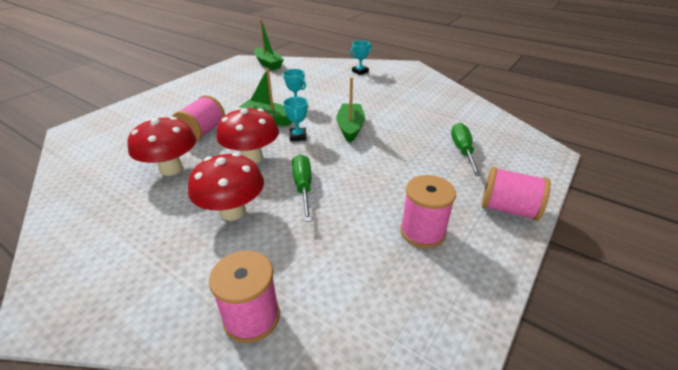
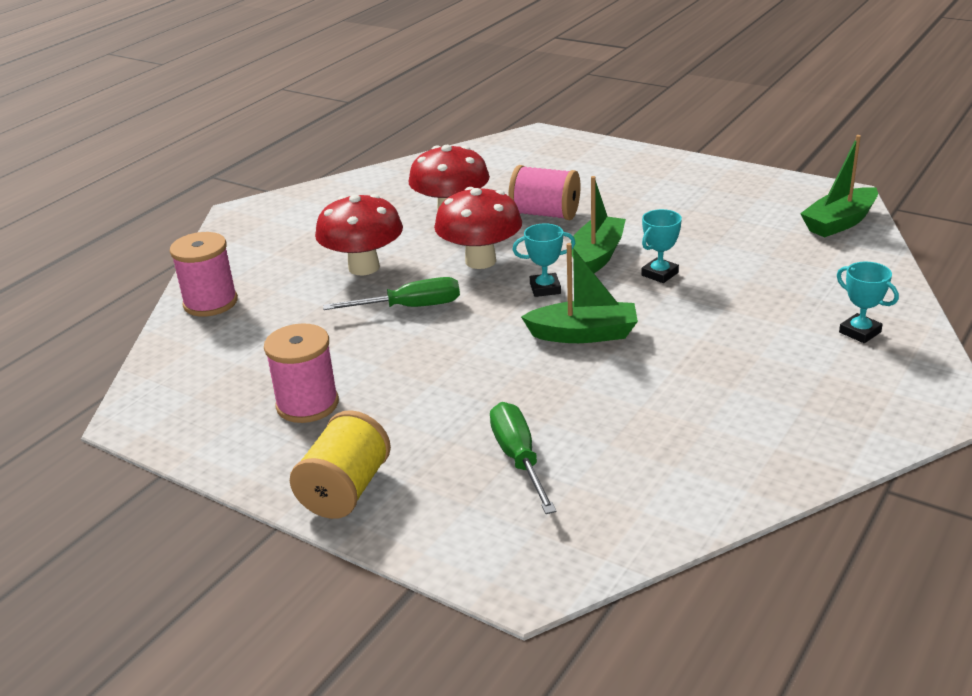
camera: 90 degrees right, 5 degrees down
(462, 151) = (518, 458): green screwdriver -> green screwdriver turned 105 degrees counterclockwise
(508, 209) = (345, 490): pink spool -> yellow spool

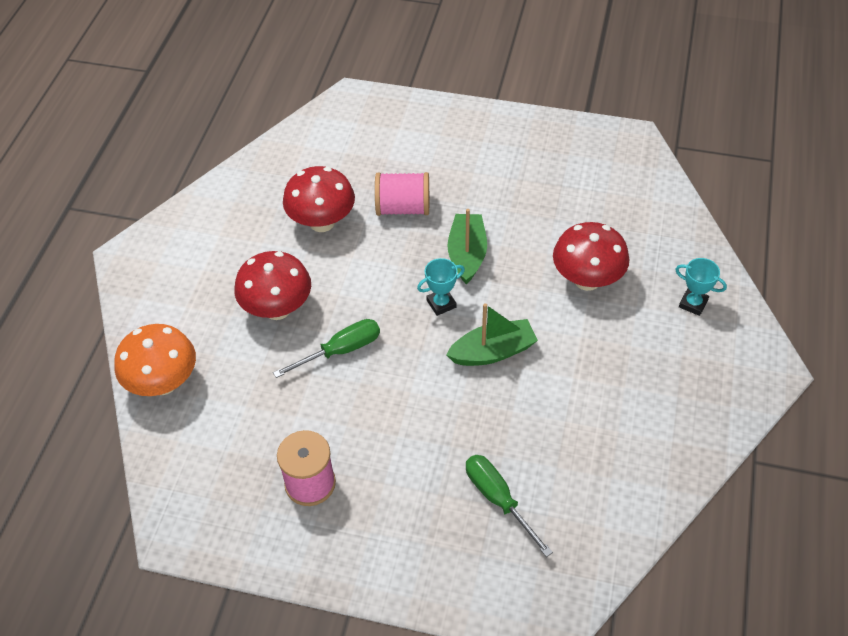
camera: 20 degrees left, 20 degrees up
(210, 303) = (163, 383): pink spool -> orange mushroom
(345, 490) = (384, 566): yellow spool -> none
(480, 261) = (374, 280): red mushroom -> red mushroom (587, 280)
(660, 274) = (525, 267): turquoise trophy -> none
(839, 222) = (641, 175): green boat -> none

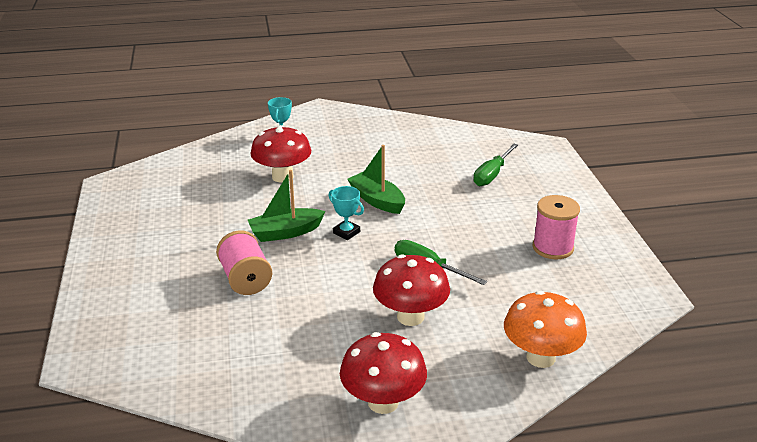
camera: 115 degrees left, 20 degrees down
(322, 222) = (288, 323): red mushroom -> red mushroom (383, 402)

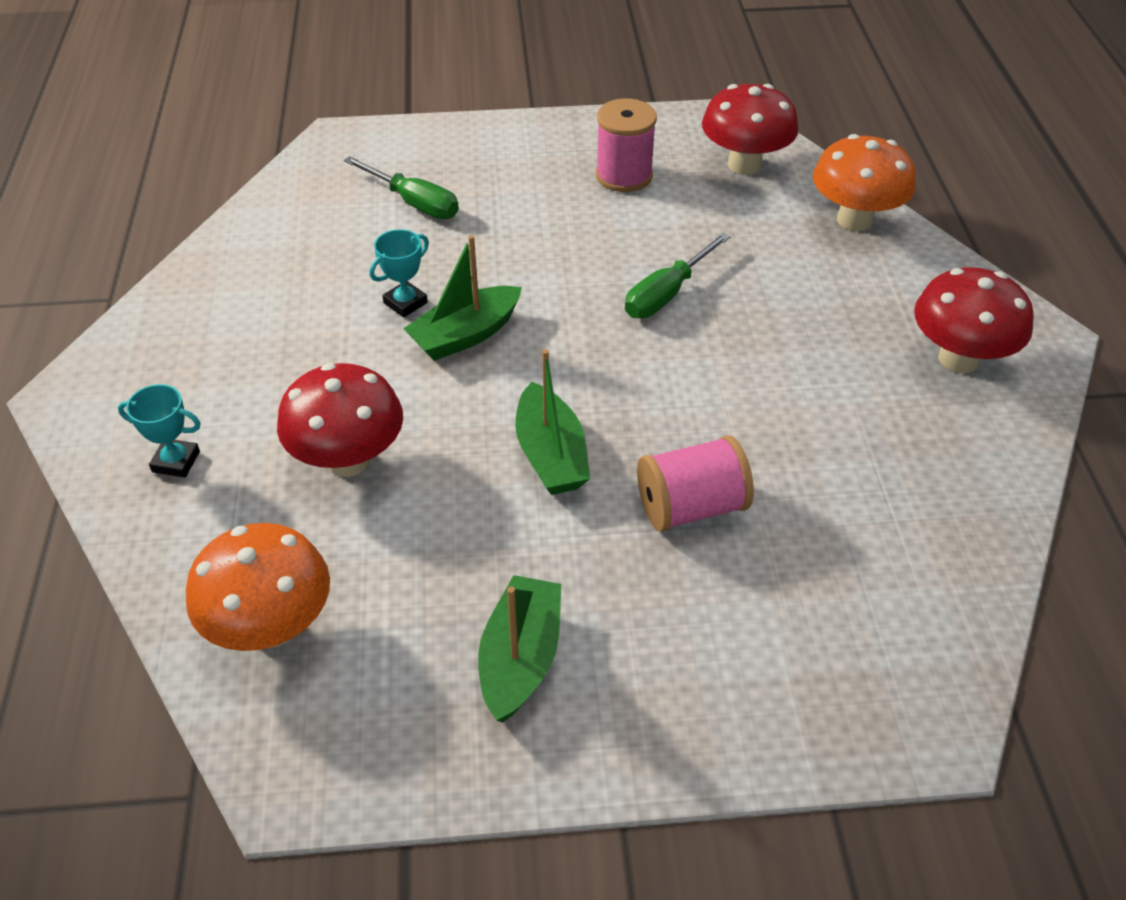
camera: 85 degrees left, 15 degrees up
(157, 231) = (520, 658): none -> green boat
(186, 170) = (271, 627): none -> orange mushroom
(346, 232) = (560, 377): turquoise trophy -> turquoise trophy (405, 303)
(410, 317) = (782, 321): red mushroom -> red mushroom (744, 165)

